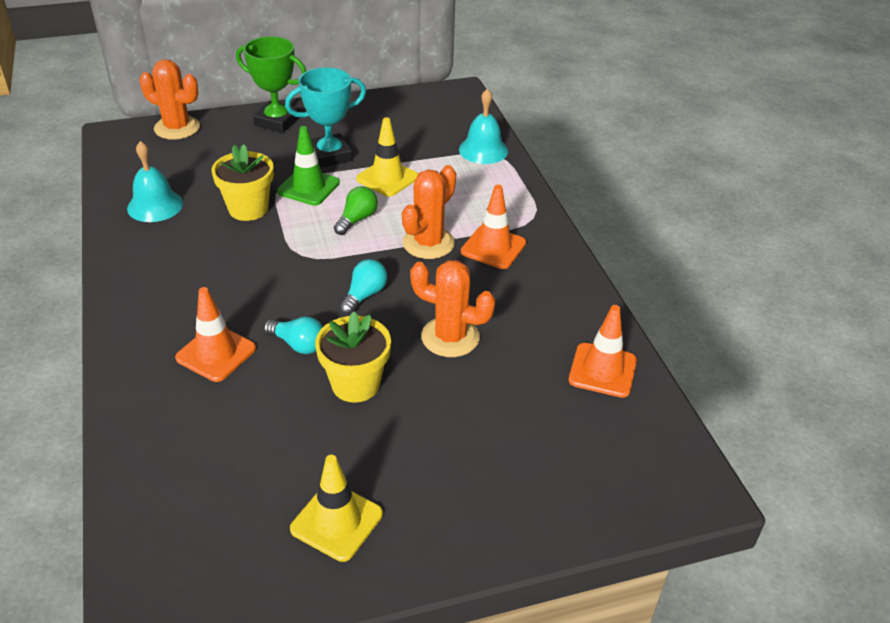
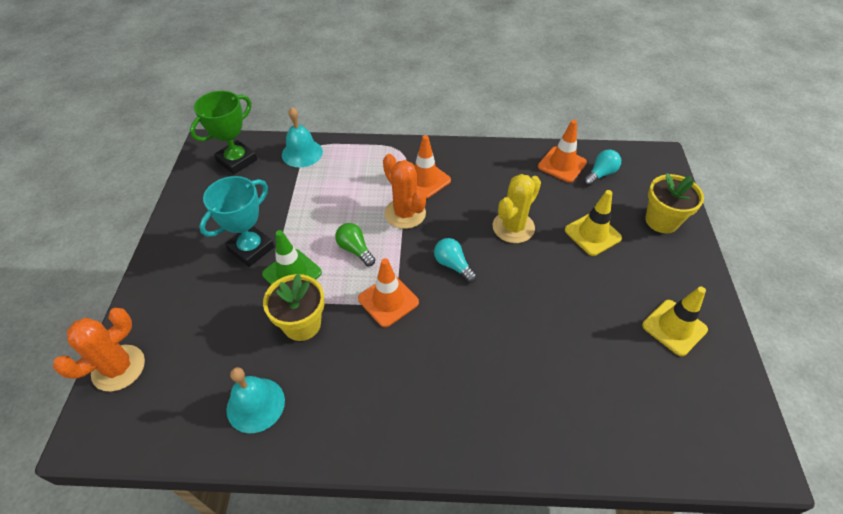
camera: 70 degrees left, 10 degrees up
(216, 353) = (493, 378): orange traffic cone -> orange traffic cone (388, 300)
(277, 121) = (167, 278): green trophy -> green trophy (237, 160)
(298, 344) = (497, 318): turquoise light bulb -> turquoise light bulb (600, 174)
(330, 155) = (251, 249): turquoise trophy -> turquoise trophy turned 45 degrees clockwise
(355, 384) = (549, 291): yellow flower pot -> yellow flower pot (661, 221)
(387, 178) = (308, 218): yellow traffic cone -> yellow traffic cone (592, 234)
(450, 337) = (513, 227): orange cactus -> yellow cactus

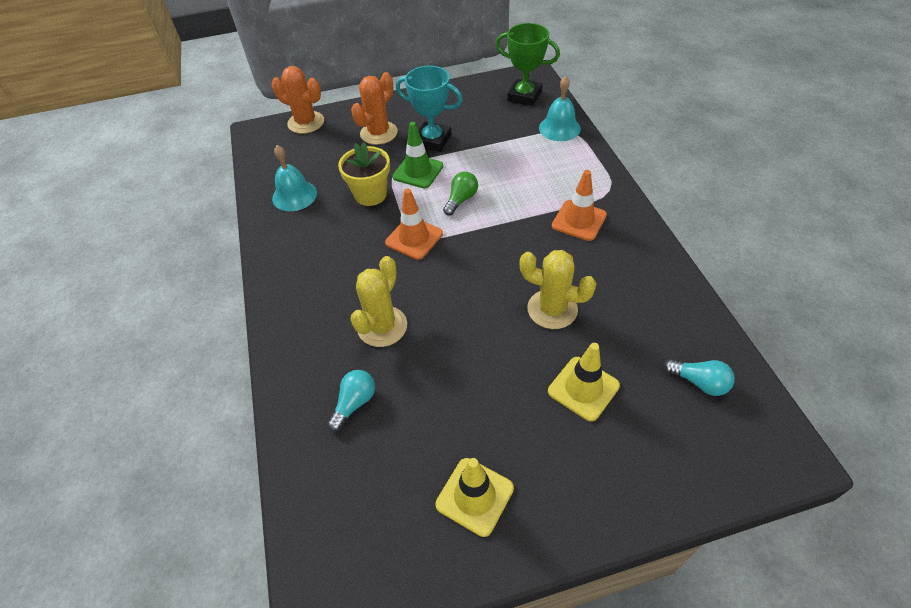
camera: 75 degrees right, 0 degrees up
(405, 213) = (523, 219): orange cactus -> orange cactus (379, 133)
(453, 265) = (475, 272): turquoise light bulb -> turquoise light bulb (354, 403)
(491, 354) = (382, 326): none -> yellow cactus
(562, 164) = (688, 336): orange traffic cone -> none
(661, 221) = (652, 468): yellow flower pot -> none

